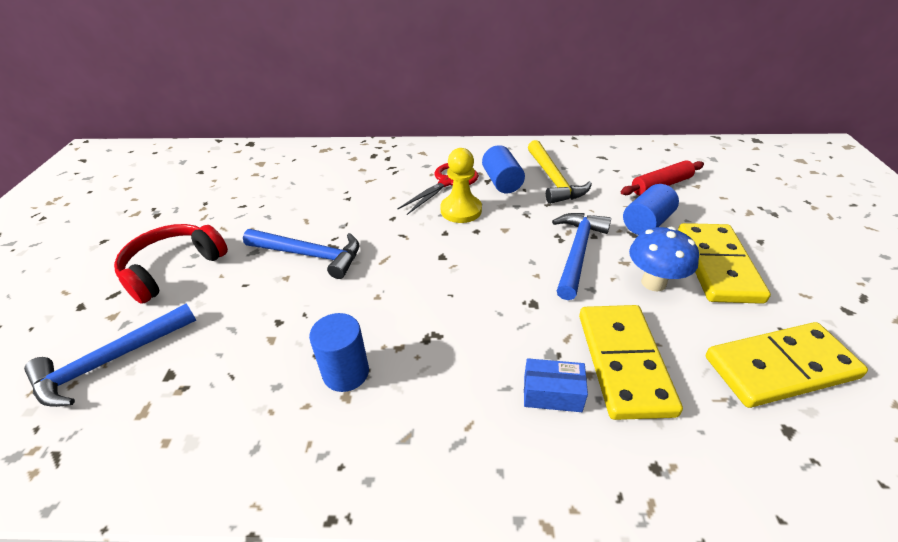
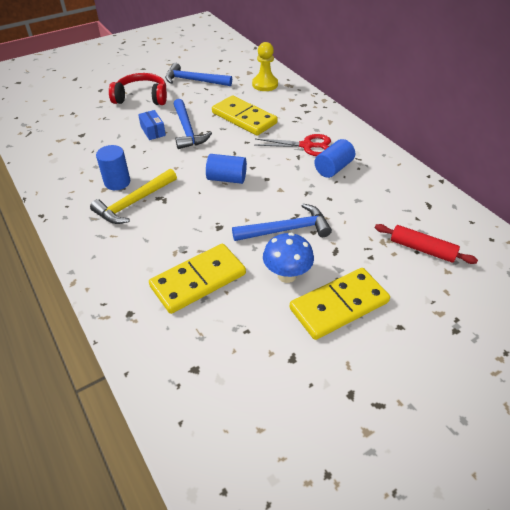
camera: 55 degrees right, 5 degrees up
(110, 361) = (78, 116): blue hammer -> blue hammer (194, 80)
(461, 210) = (281, 164): yellow pawn -> yellow pawn (265, 84)
(552, 393) = (153, 258): blue box -> blue box (153, 131)
(553, 180) = (363, 190): yellow hammer -> yellow hammer (134, 202)
(646, 223) = (357, 254): blue cylinder -> blue cylinder (227, 178)
(780, 368) = (250, 358): yellow domino -> yellow domino (244, 118)

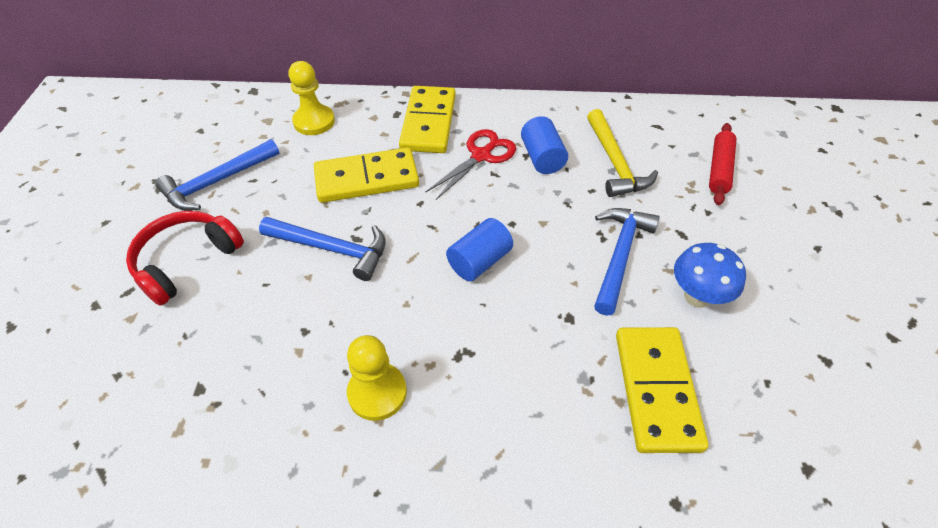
camera: 55 degrees left, 5 degrees up
(117, 182) = (377, 392): blue cylinder -> yellow pawn
(134, 202) = (444, 392): yellow hammer -> yellow hammer (614, 163)
(153, 131) = (292, 289): blue box -> none
(339, 305) = (767, 278): yellow domino -> yellow domino (429, 123)
(422, 249) = (719, 169): red rolling pin -> red rolling pin turned 45 degrees counterclockwise

